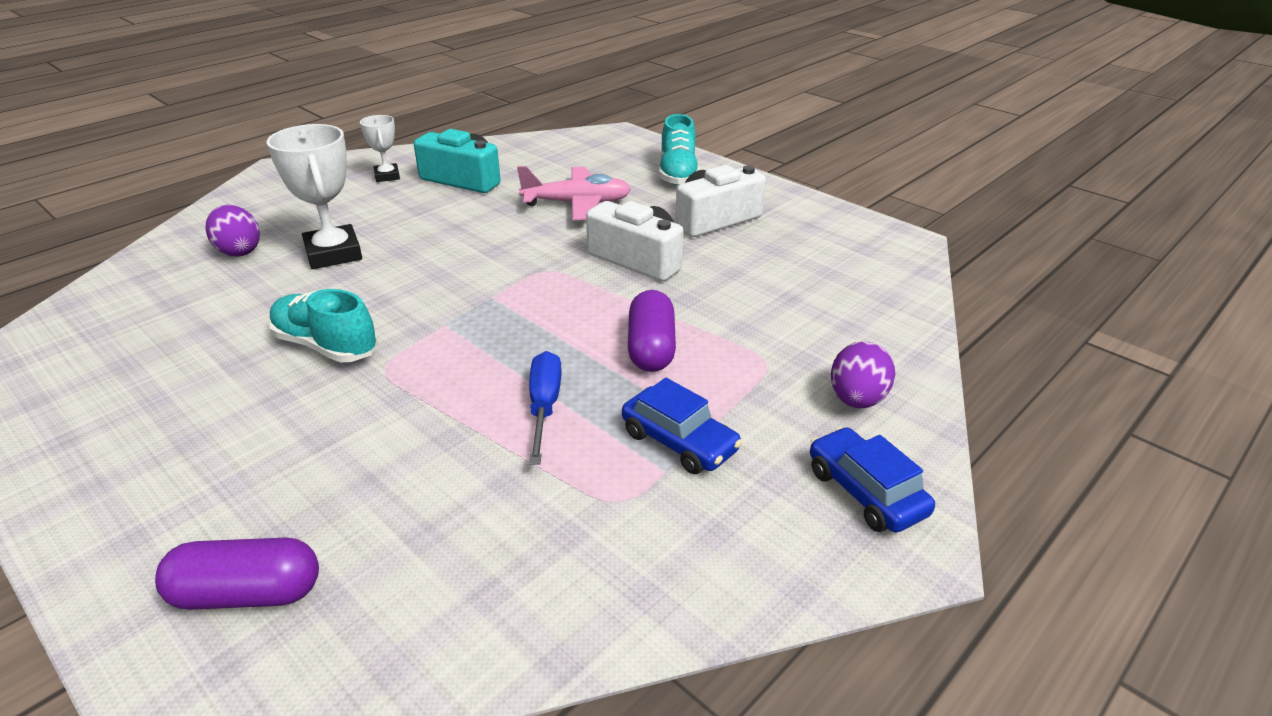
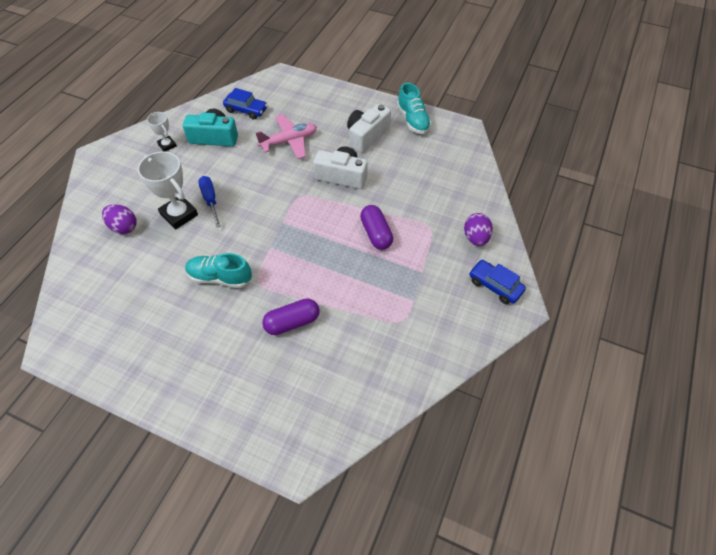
camera: 20 degrees left, 20 degrees up
(247, 594) = (279, 412): purple capsule -> purple capsule (292, 322)
(544, 406) = (345, 282): blue screwdriver -> blue screwdriver (210, 200)
(678, 173) = (331, 103): turquoise shoe -> turquoise shoe (413, 120)
(679, 442) = (412, 283): blue car -> blue car (246, 110)

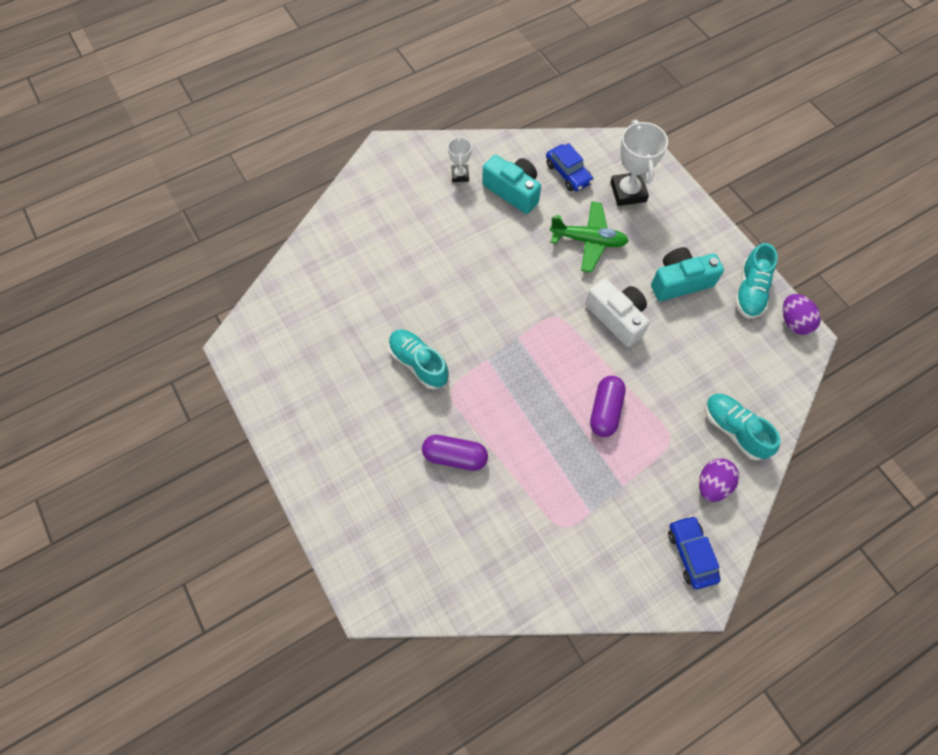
camera: 35 degrees right, 10 degrees up
(124, 227) = (364, 251): purple egg -> purple egg (793, 322)
(179, 214) = (423, 267): white trophy -> white trophy (628, 192)
(210, 200) = (463, 268): blue screwdriver -> none
(289, 141) = (588, 241): pink plane -> green plane
(367, 136) = (680, 282): white camera -> turquoise camera
(464, 200) = (734, 430): none -> turquoise shoe

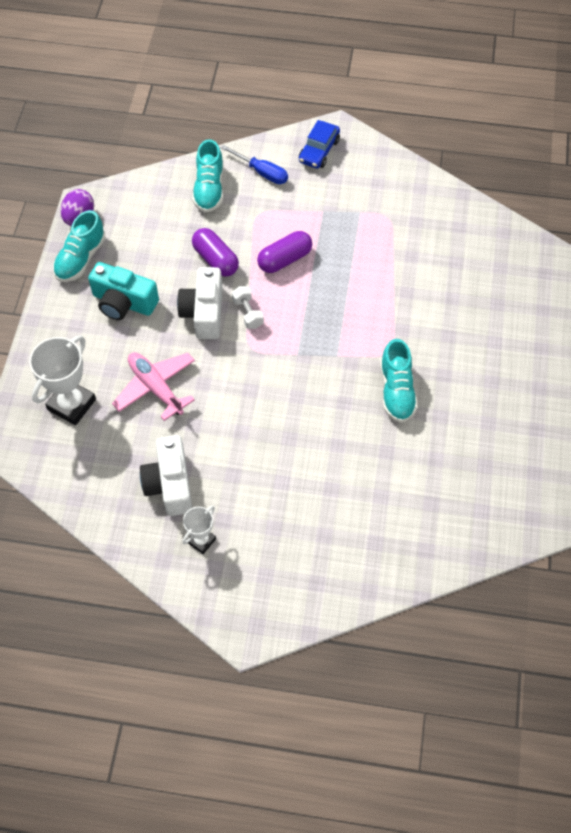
camera: 140 degrees left, 5 degrees down
(455, 456) = (425, 306): purple capsule -> purple capsule (215, 260)
(513, 191) = (170, 484): turquoise camera -> white camera
(568, 173) = (101, 463): blue car -> none
(585, 342) = (248, 313): none -> white dumbbell
(588, 241) = (156, 388): green plane -> pink plane
(712, 484) = (262, 172): purple egg -> blue screwdriver
(750, 291) = (81, 258): turquoise shoe -> turquoise shoe turned 150 degrees clockwise

